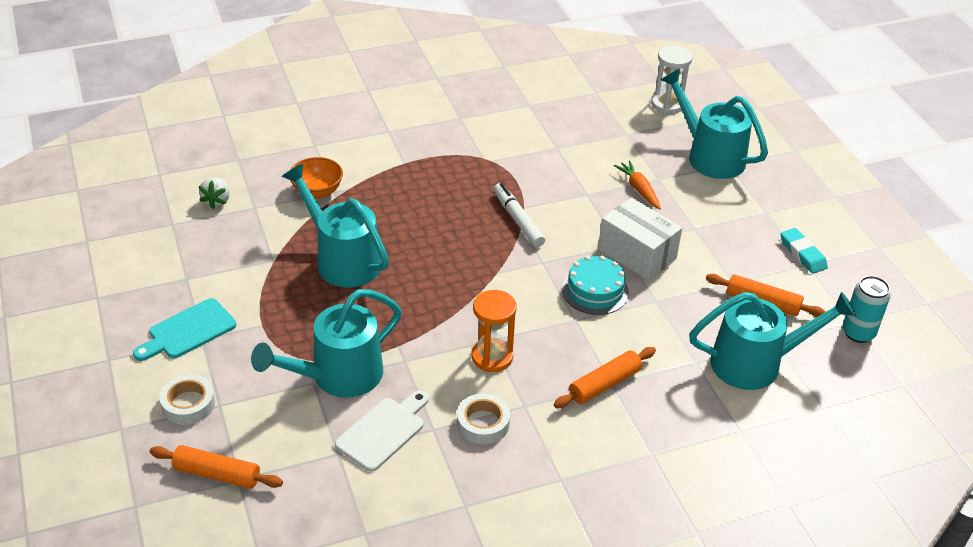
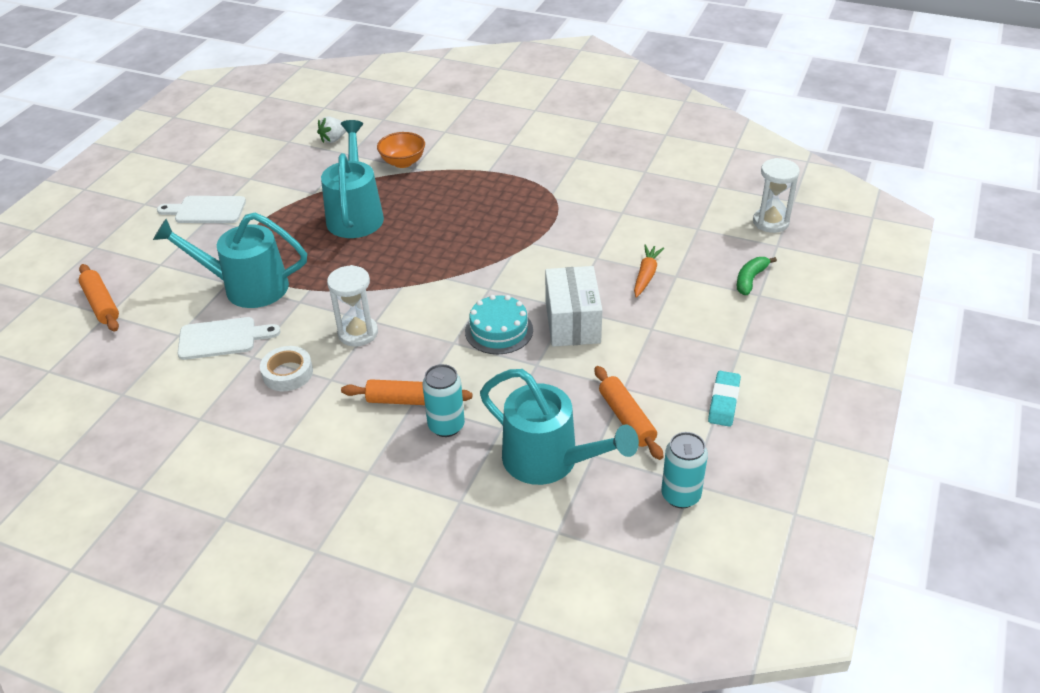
camera: 45 degrees right, 0 degrees up
(188, 331) = (206, 210): turquoise cutting board -> white cutting board
(188, 404) = (146, 253): white tape -> none
(492, 357) = (358, 333): orange hourglass -> white hourglass
(518, 220) = (514, 249): white marker -> none
(657, 384) = (446, 426): none -> turquoise can
(709, 155) = (750, 279): turquoise watering can -> green banana

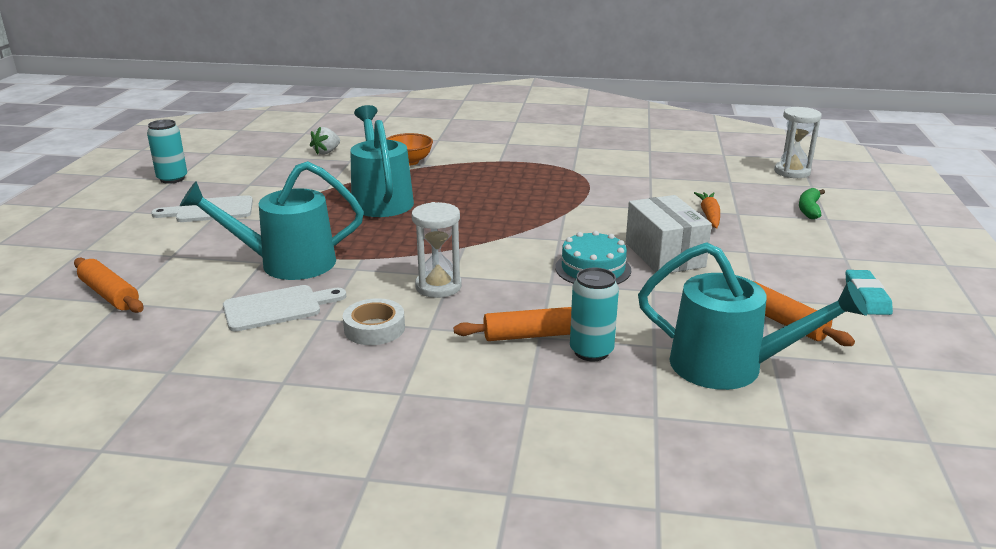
camera: 15 degrees left, 15 degrees down
(680, 495) = (894, 377): turquoise can -> turquoise can (172, 179)

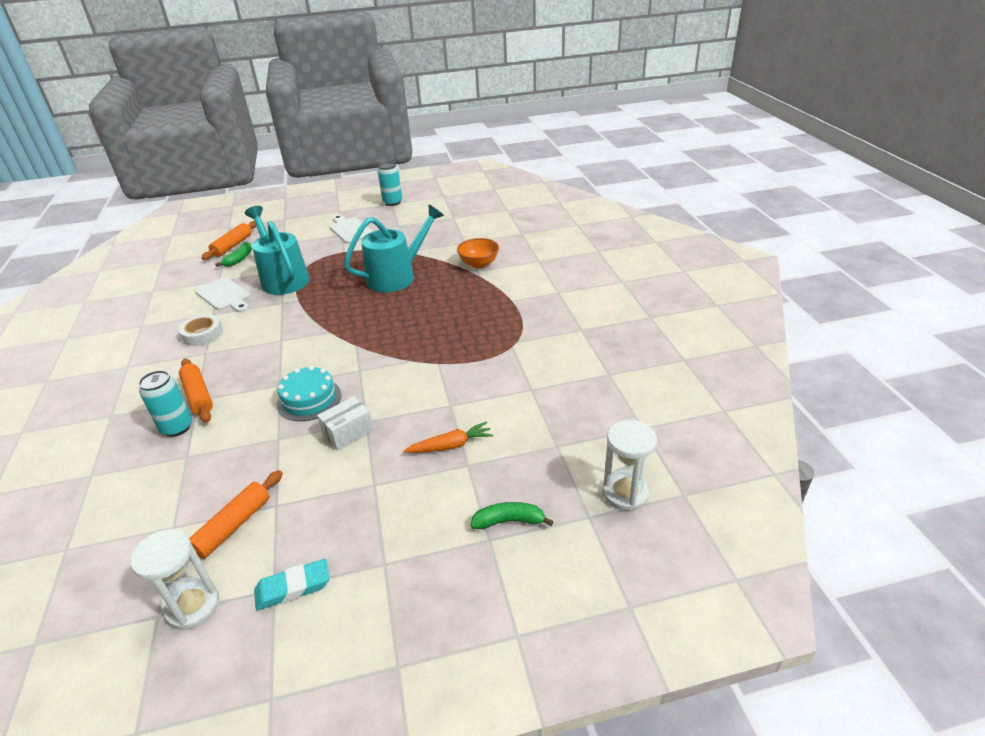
camera: 70 degrees right, 10 degrees up
(171, 291) = (239, 259): none -> green banana
(326, 152) = (474, 229): white strawberry -> none
(438, 287) = (263, 340): white hourglass -> white hourglass (193, 606)
(664, 255) = (348, 432): white box -> white box, size x0.62
(731, 367) = (155, 504): turquoise watering can -> none

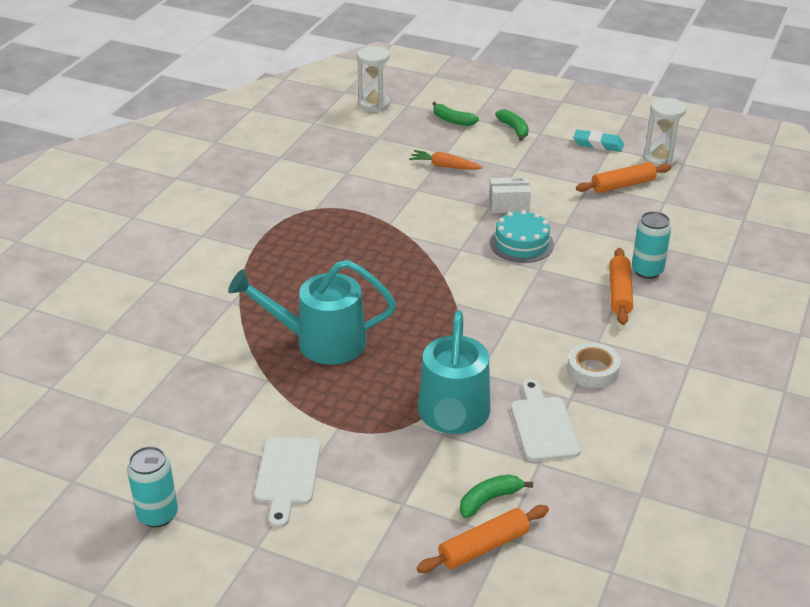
camera: 145 degrees left, 0 degrees up
(422, 551) = (514, 129): none -> green banana
(479, 264) = (217, 310): orange bowl -> none

